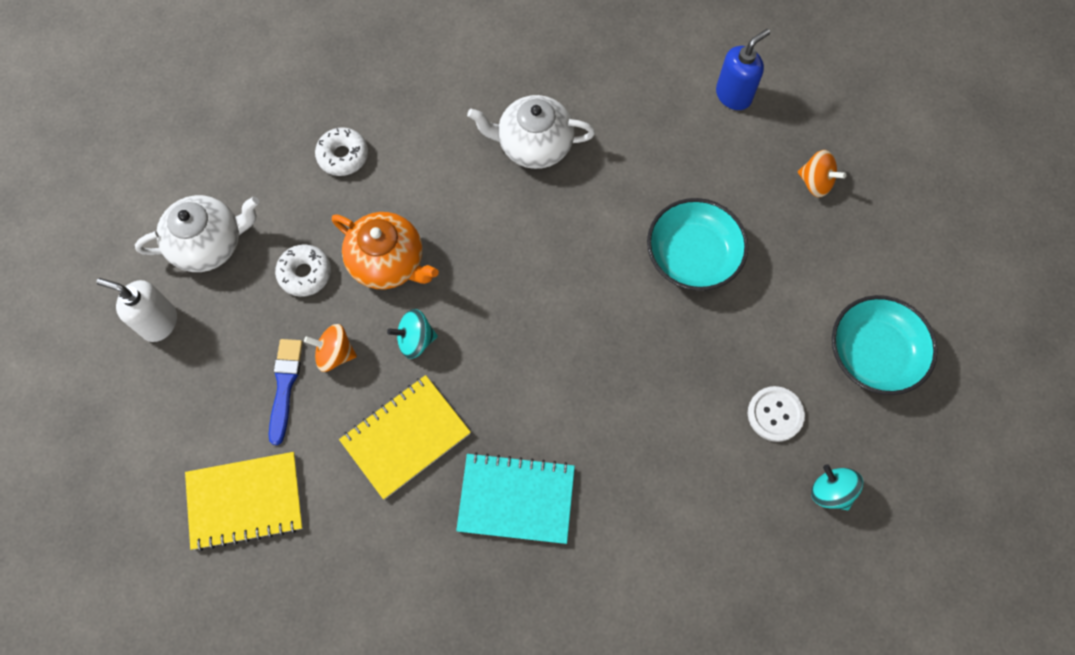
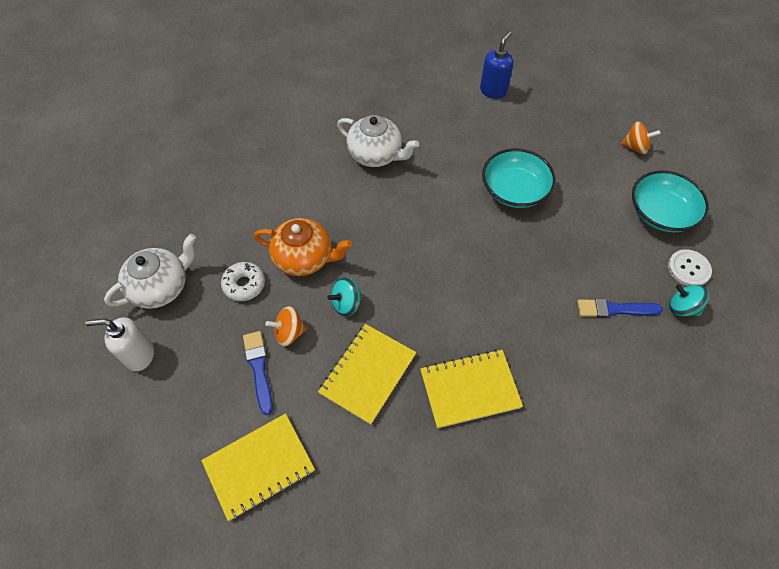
camera: 20 degrees left, 10 degrees down
(343, 156) = (242, 199): white donut -> none
(516, 499) = (469, 389): turquoise notebook -> yellow notebook
(533, 145) = (376, 155): white teapot -> white teapot turned 135 degrees counterclockwise
(742, 463) = (615, 309): none -> blue brush
(775, 414) = (619, 270): white button -> white button (688, 269)
(815, 182) = (570, 125): orange spinning top -> orange spinning top (635, 147)

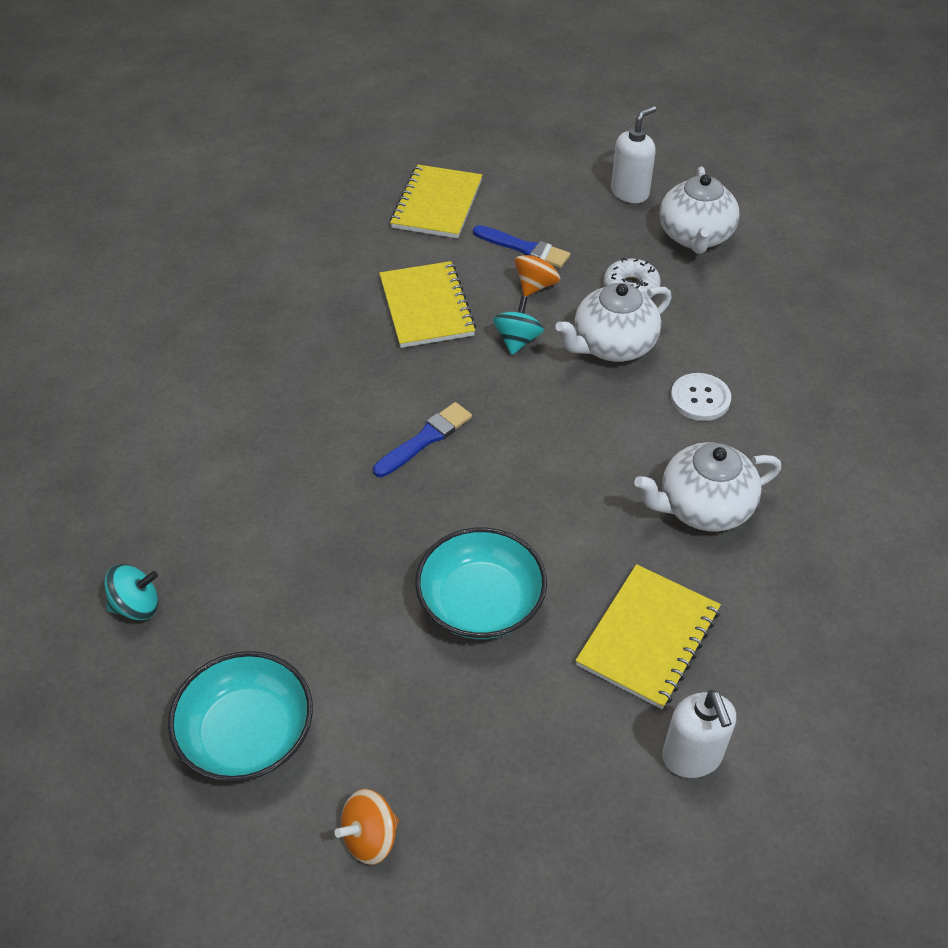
camera: 135 degrees right, 10 degrees down
(304, 258) = (612, 345): orange teapot -> white teapot
(469, 389) = (319, 359): yellow notebook -> yellow notebook (648, 637)
(493, 91) = (692, 757): blue soap dispenser -> white soap dispenser
(615, 309) = (223, 541): blue brush -> blue brush (425, 439)
(688, 269) = (156, 669): white button -> white button (700, 398)

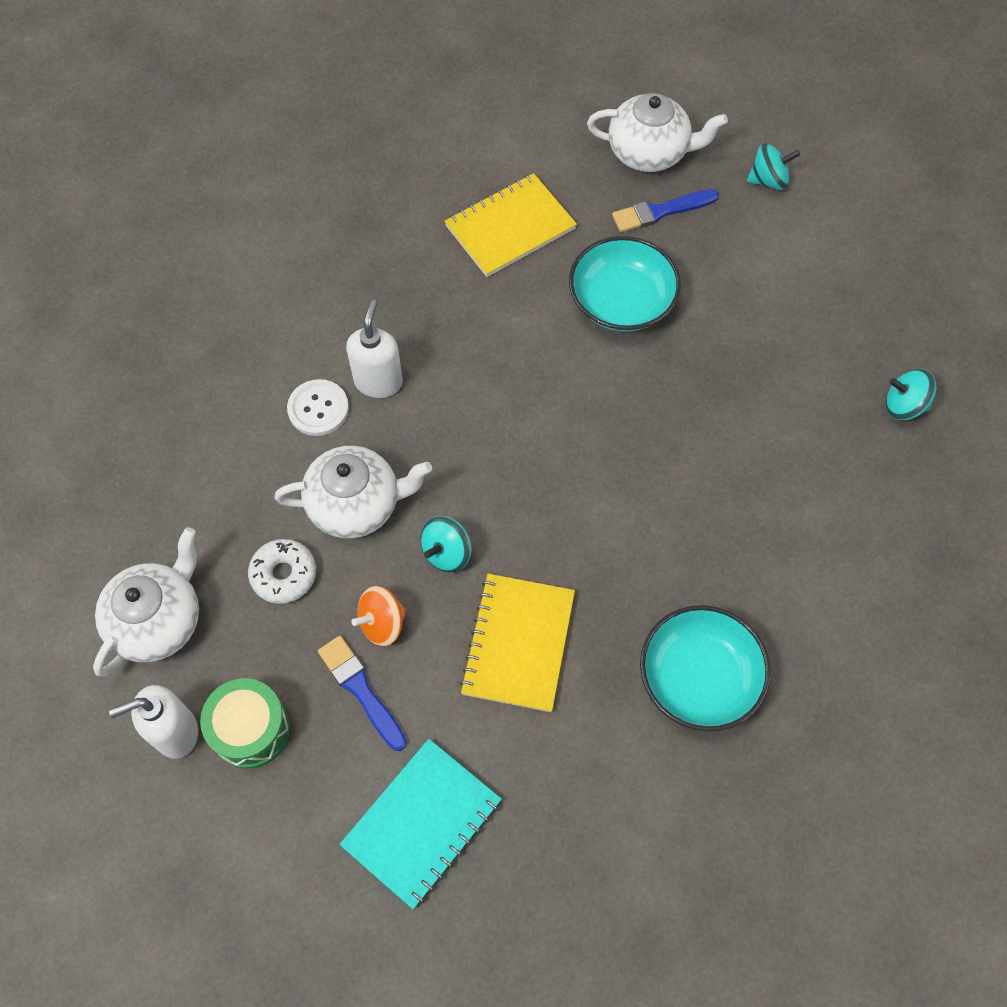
camera: 155 degrees left, 15 degrees up
(247, 733) = (835, 273): turquoise bowl -> turquoise bowl (699, 677)
(370, 837) = (768, 180): orange spinning top -> turquoise spinning top
(425, 439) = (597, 470): blue brush -> blue brush (661, 211)
(437, 204) = (422, 823): yellow notebook -> turquoise notebook
(582, 209) = (250, 729): none -> green drum
(692, 757) = (532, 146): white soap dispenser -> white soap dispenser (378, 381)
(703, 507) = (395, 306): white teapot -> white teapot (649, 152)

